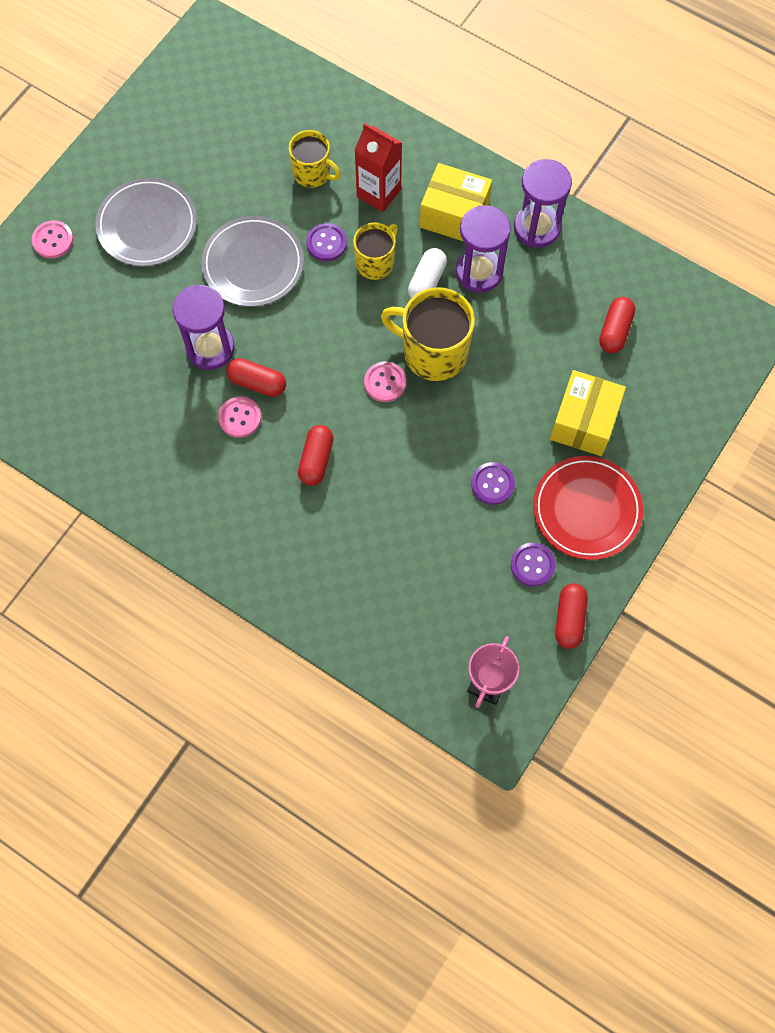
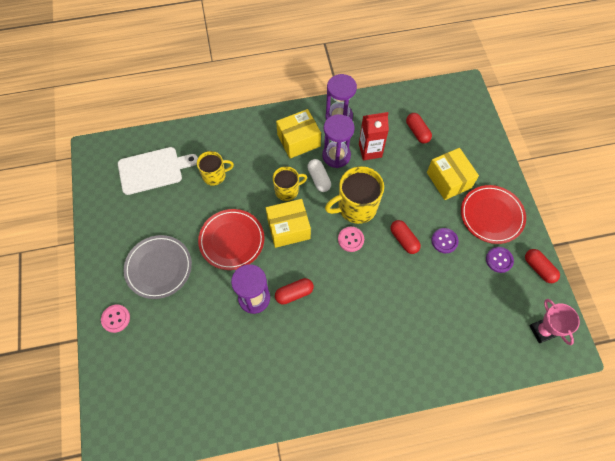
camera: 45 degrees left, 5 degrees down
(240, 418) = (304, 318): pink button -> none
(252, 108) = (153, 170): none -> white cutting board
(253, 264) = (232, 240): grey plate -> red plate
(316, 460) = (360, 303): red capsule -> red capsule (404, 240)
(326, 243) = (255, 201): purple button -> none
(329, 307) = (288, 228): none -> yellow box
(375, 262) = (287, 190): yellow mug -> yellow mug turned 75 degrees clockwise
(378, 193) = (255, 159): red carton -> red carton (370, 150)

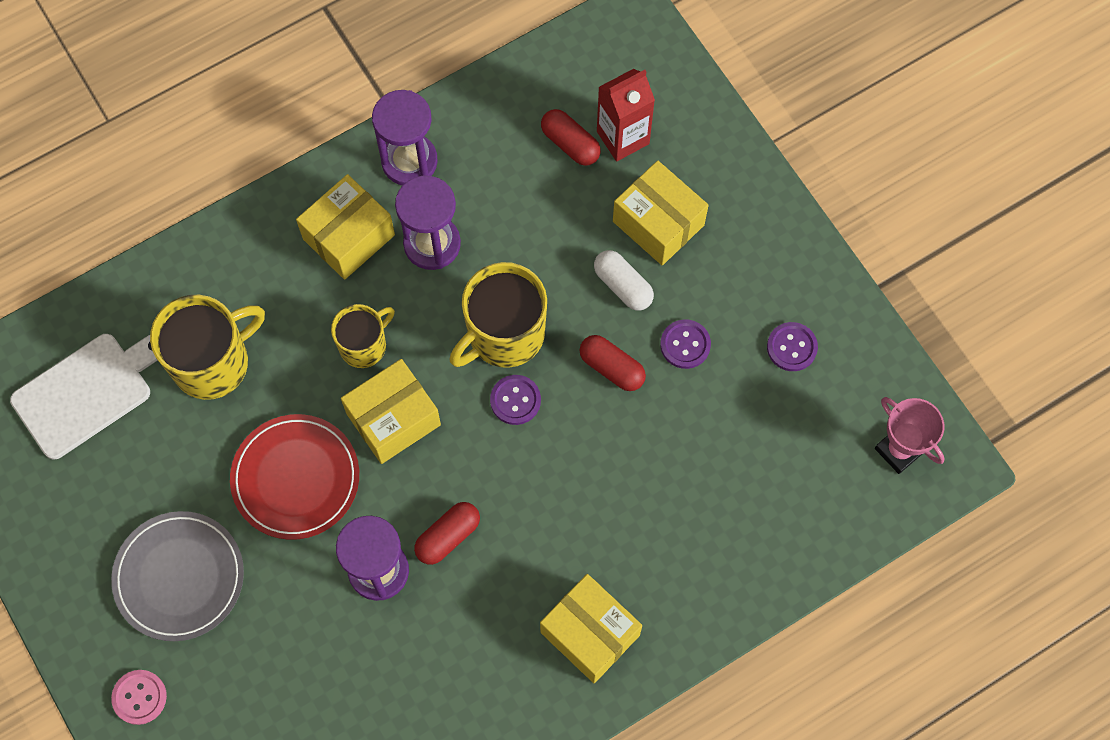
camera: 20 degrees left, 5 degrees up
(215, 175) = (212, 362): yellow mug -> yellow mug, size x1.62
(319, 179) = (415, 302): white capsule -> white capsule (623, 286)
(348, 368) = (590, 633): none -> yellow box
(350, 239) = (515, 400): pink button -> purple button
(370, 150) = (493, 212): red carton -> red carton (623, 137)
(491, 215) = (755, 267): red plate -> none
(539, 268) = (864, 339): red capsule -> none

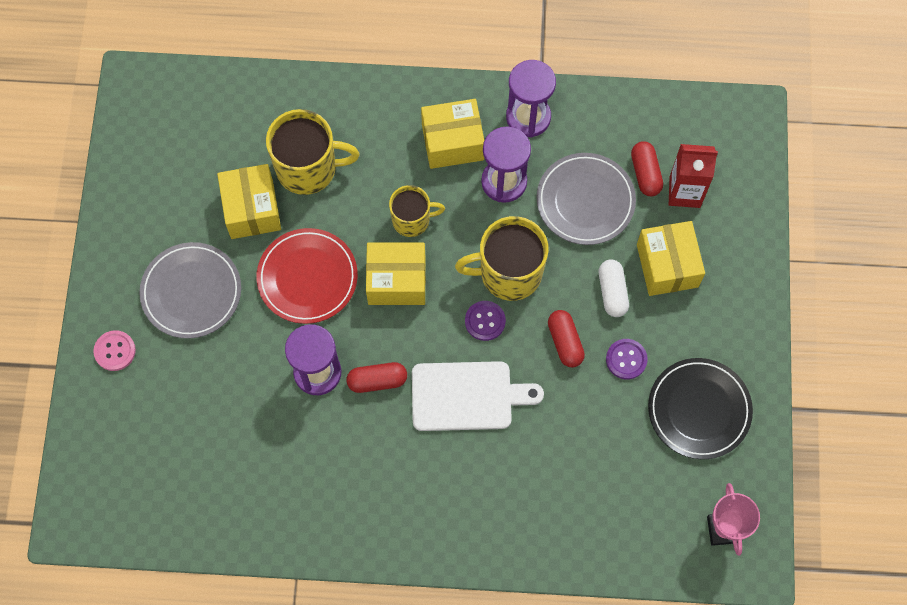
camera: 35 degrees right, 0 degrees up
(87, 392) = (217, 136): white cutting board -> white cutting board (467, 396)
(529, 210) = (585, 201): none -> grey plate
(590, 633) = (424, 507): yellow box -> yellow box (252, 209)
(791, 347) = (699, 410): purple button -> black plate

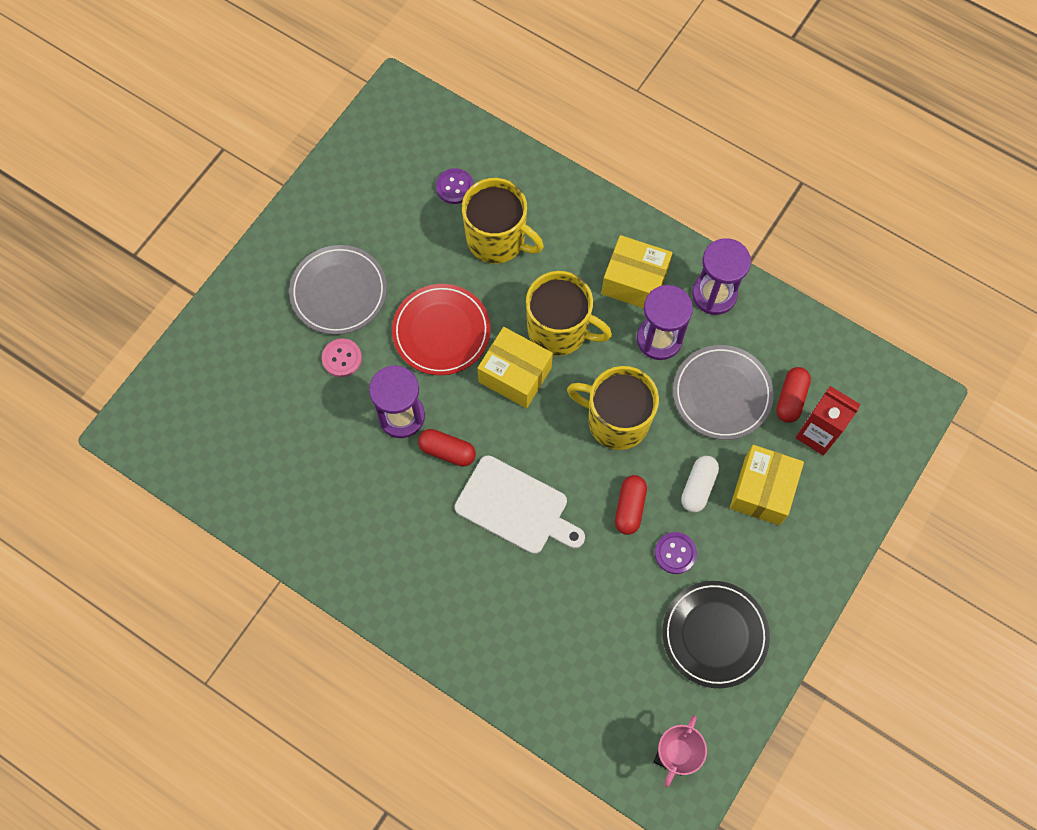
camera: 30 degrees right, 0 degrees up
(115, 351) = (248, 307): pink button -> pink button (342, 358)
(252, 209) = (430, 249): yellow box -> none
(412, 220) = (559, 330): yellow mug -> yellow mug, size x1.62
(485, 321) = (570, 451): purple button -> purple button (454, 187)

